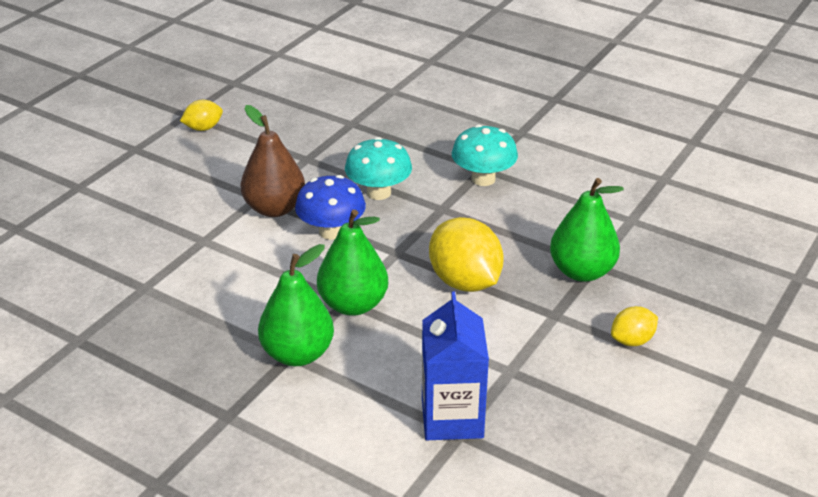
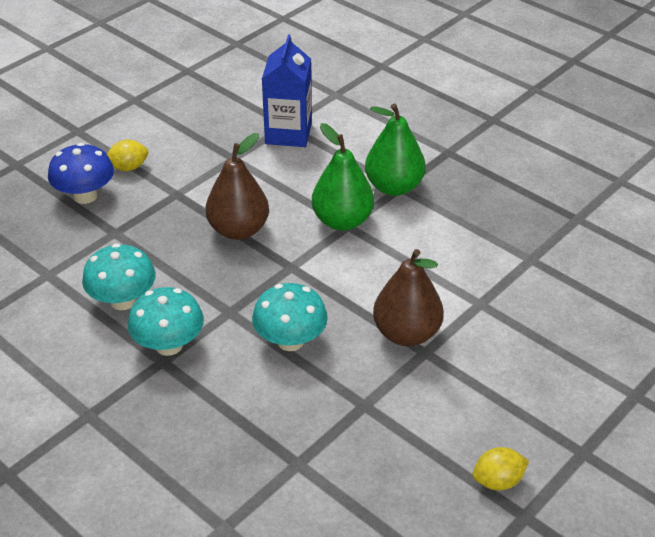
camera: 170 degrees left, 5 degrees up
(331, 231) = (350, 297): blue mushroom -> blue mushroom (85, 196)
(465, 281) = (238, 230): yellow lemon -> brown pear
(544, 206) = (123, 301): none -> turquoise mushroom
(582, 271) = (130, 227): green pear -> none

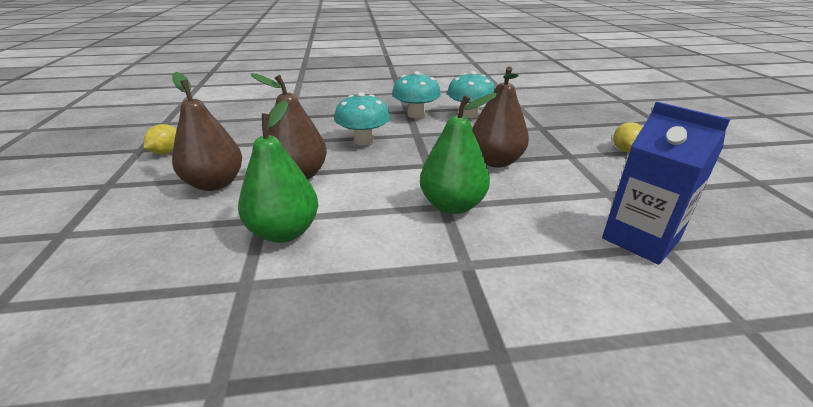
camera: 130 degrees right, 10 degrees down
(85, 196) = (595, 129): blue mushroom -> none
(394, 187) = (470, 260): green pear -> green pear (284, 232)
(485, 376) = (215, 184): none -> brown pear

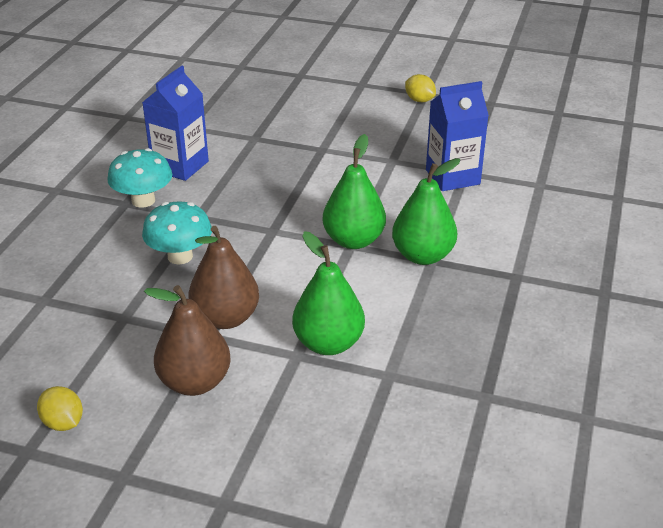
camera: 65 degrees left, 5 degrees up
(468, 255) = (423, 256): none -> green pear
(469, 114) = (180, 166): turquoise mushroom -> blue carton
(495, 161) = (299, 191): brown pear -> none
(625, 150) = (336, 118): yellow lemon -> yellow lemon (419, 100)

